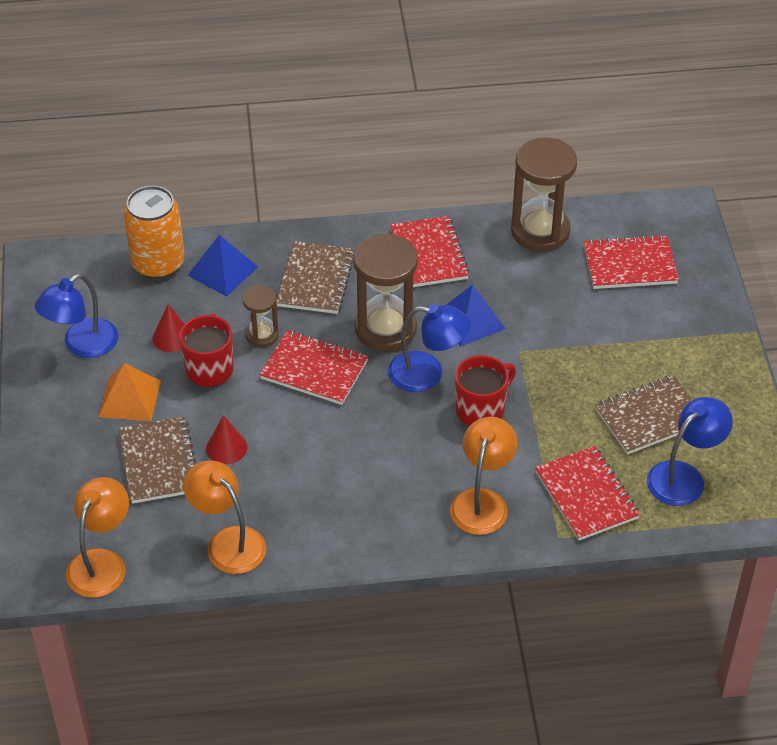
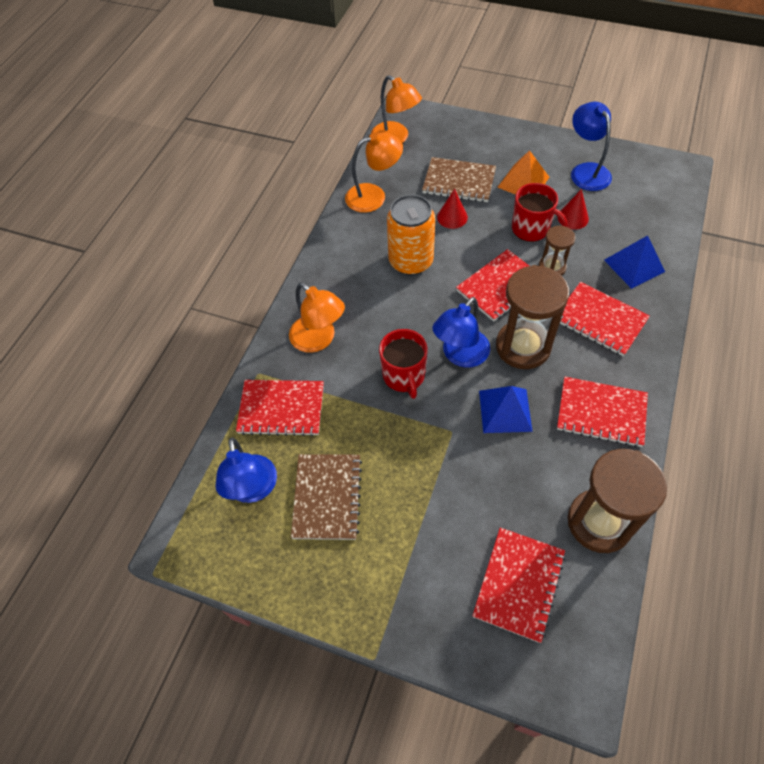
camera: 120 degrees right, 10 degrees up
(158, 263) = (657, 230): orange can -> orange can (411, 261)
(316, 280) = (600, 320): brown notebook -> red notebook

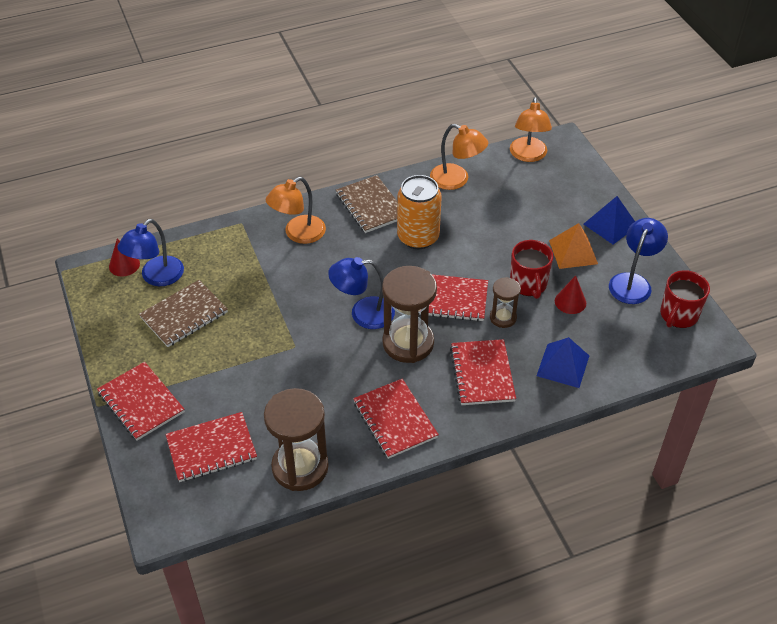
camera: 45 degrees right, 10 degrees down
(281, 409) = (226, 251): red notebook -> red notebook (141, 402)
(319, 340) = (298, 234): orange lamp -> orange lamp turned 45 degrees clockwise
(404, 376) = (314, 295): red mug -> red mug (678, 315)
(452, 217) = (487, 233): red cone -> red cone (124, 265)
(459, 182) = (527, 216): brown notebook -> brown notebook (371, 206)
(505, 410) = (341, 365): blue pyramid -> blue pyramid (610, 225)

